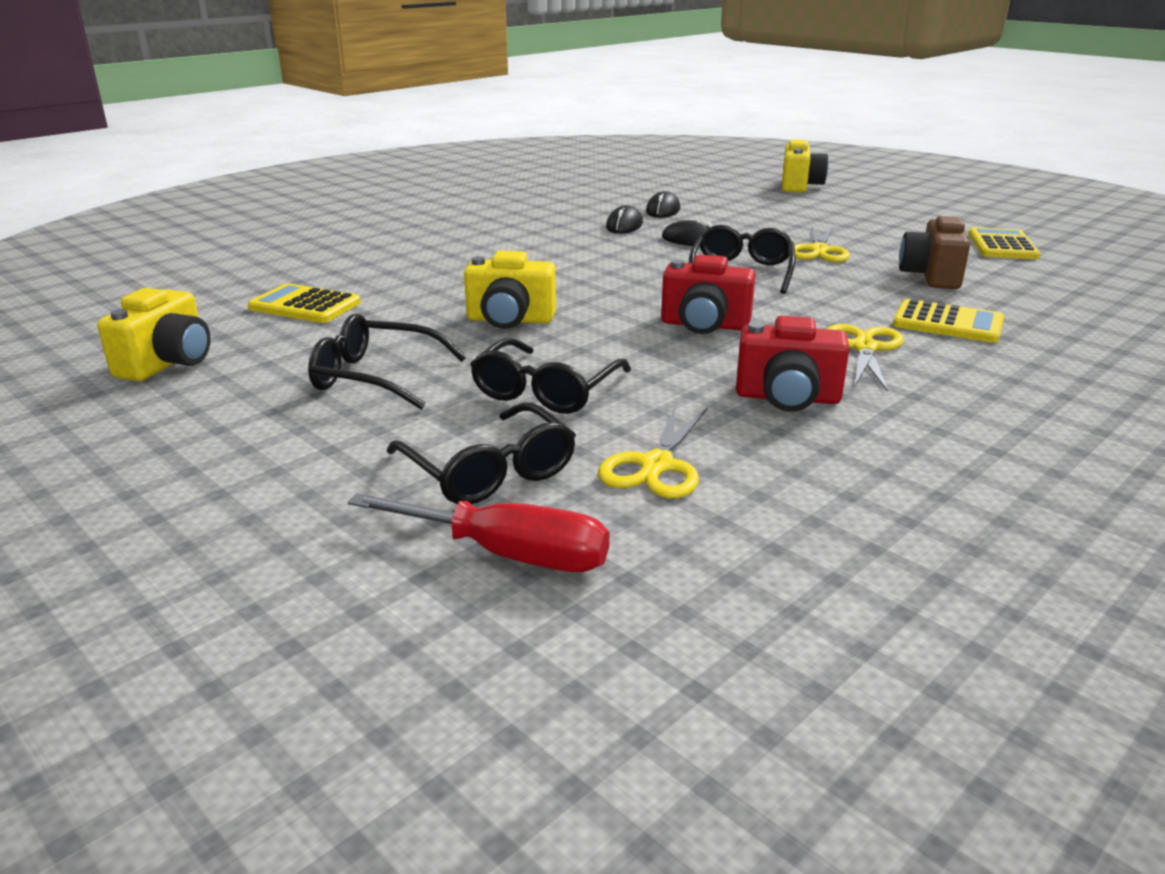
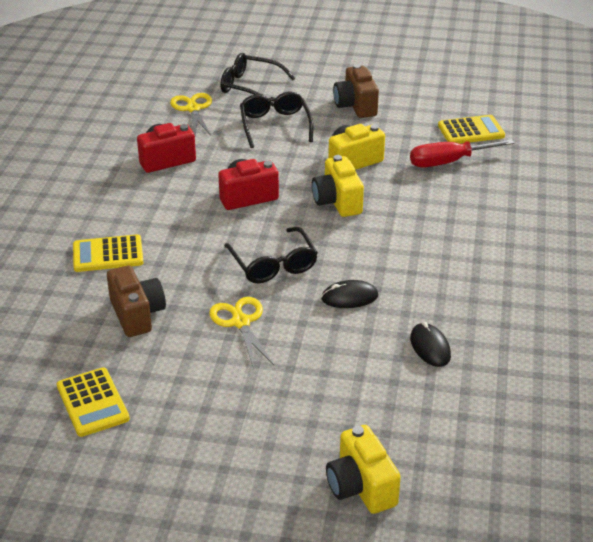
camera: 145 degrees right, 10 degrees up
(167, 363) = (452, 81): yellow camera -> yellow camera (337, 202)
(376, 377) = (356, 106): black glasses -> brown camera
(508, 555) = (209, 67): red screwdriver -> red screwdriver (448, 162)
(624, 225) = (426, 301): black mouse -> none
(864, 348) = (147, 210): yellow scissors -> none

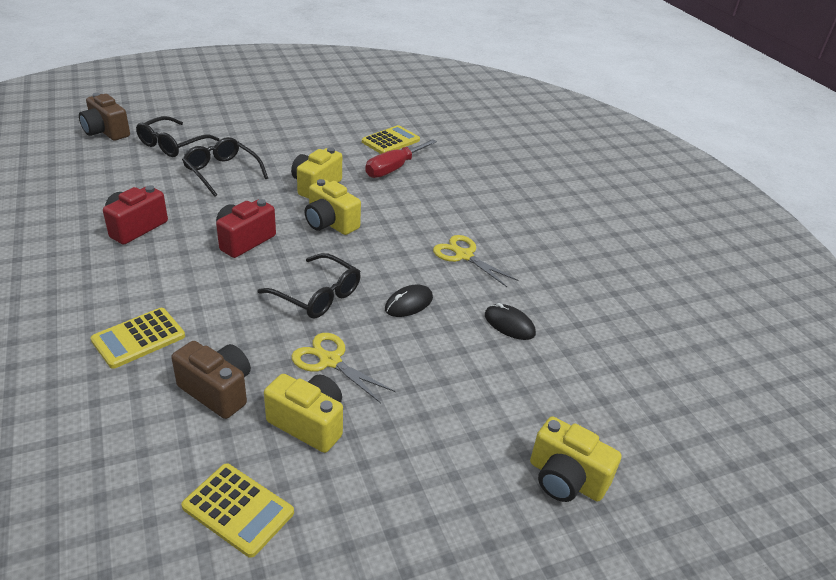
camera: 35 degrees left, 0 degrees up
(186, 364) = (309, 423): none -> yellow camera
(193, 109) = (129, 175): yellow scissors -> yellow scissors (463, 255)
(250, 87) = (173, 144): black glasses -> black glasses turned 45 degrees counterclockwise
(356, 106) = (282, 141): brown camera -> brown camera (106, 132)

